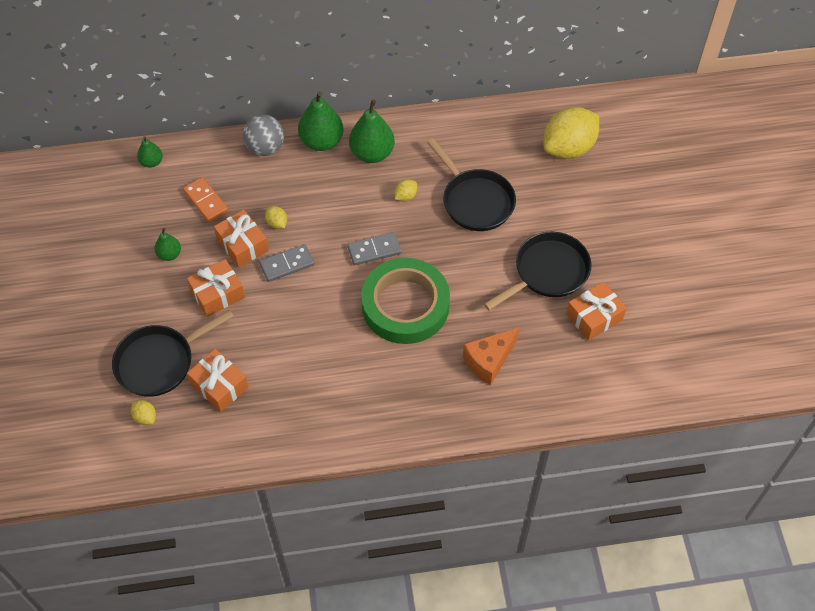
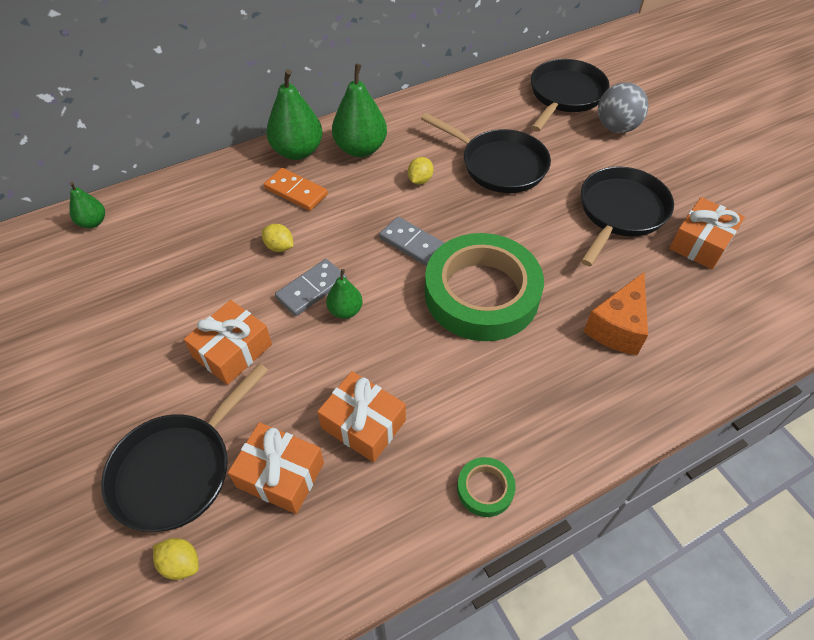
camera: 20 degrees left, 5 degrees down
(169, 254) = (149, 321): green pear -> green pear (345, 310)
(205, 201) = (178, 246): orange domino -> orange domino (296, 191)
(242, 245) = (244, 282): orange gift -> orange gift (363, 424)
(265, 148) = (233, 173): grey ball -> grey ball (616, 127)
(340, 436) = (485, 489): none -> green tape
(374, 250) = (412, 244): grey domino -> grey domino turned 75 degrees clockwise
(568, 148) = (565, 95): yellow lemon -> black pan

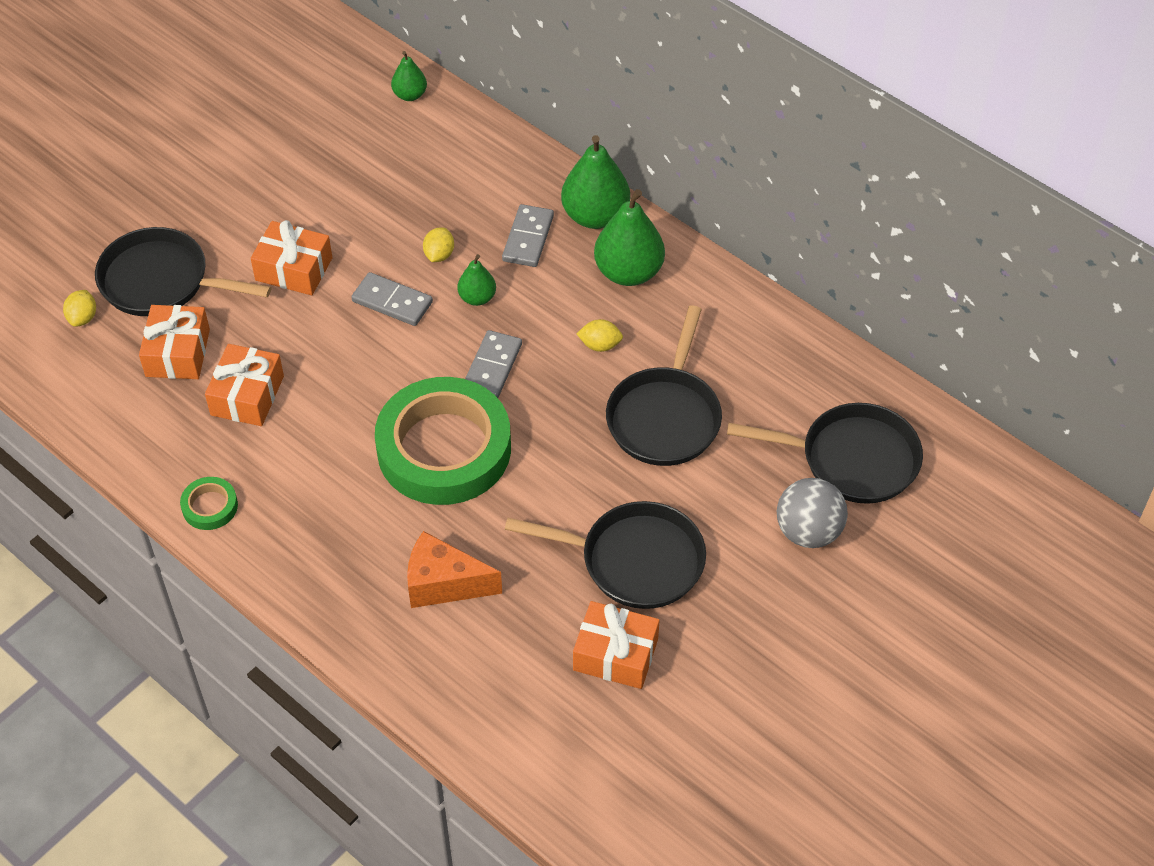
camera: 70 degrees right, 0 degrees up
(296, 191) = (528, 238): orange domino -> grey domino
(345, 310) = (375, 338): green pear -> green pear (477, 298)

